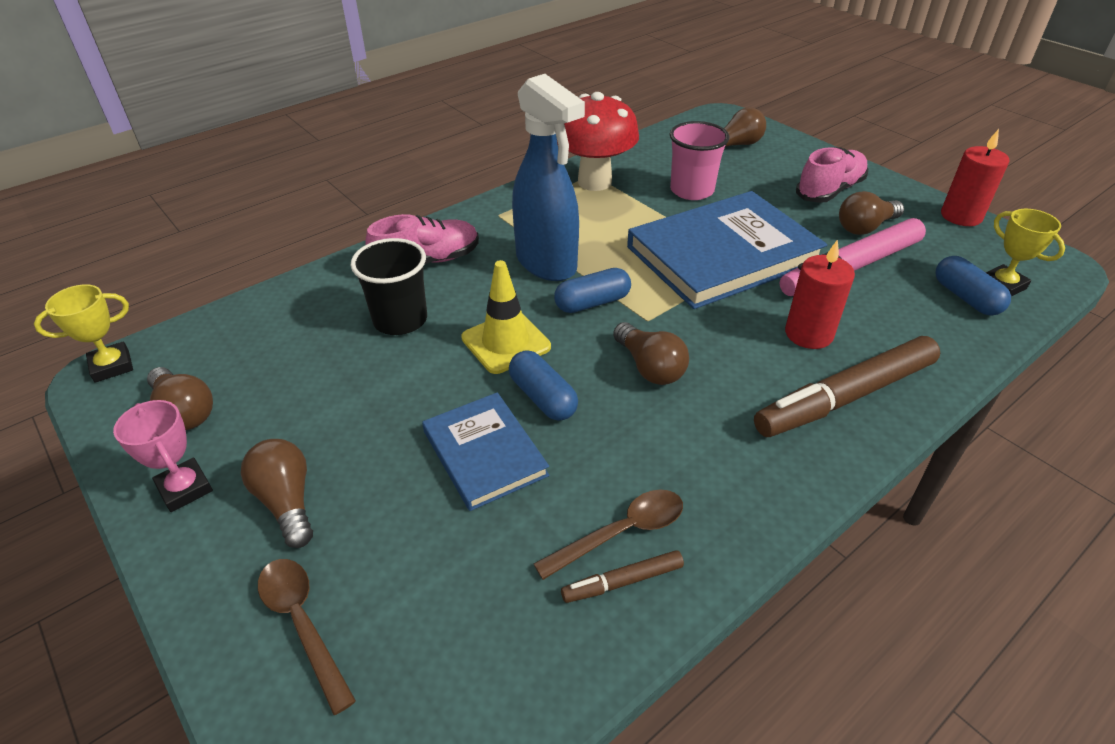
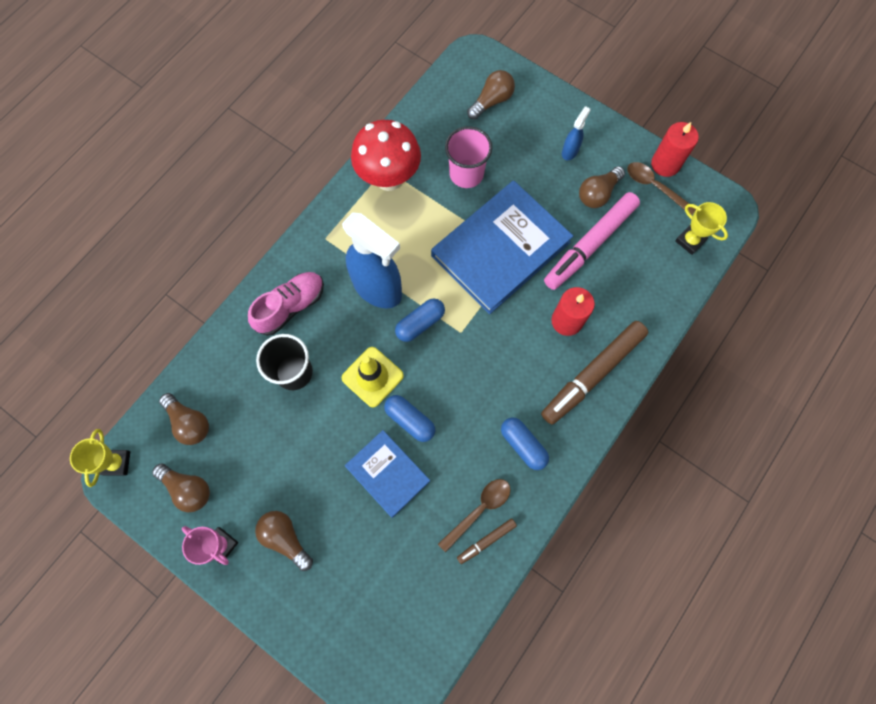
camera: 15 degrees left, 30 degrees up
(112, 366) = (117, 463): yellow trophy -> yellow trophy turned 45 degrees counterclockwise
(303, 624) = (329, 610): brown spoon -> brown spoon (654, 187)
(649, 367) = (470, 377): brown light bulb -> brown light bulb (189, 422)
(829, 190) = (570, 151): pink shoe -> blue spray bottle
(965, 297) = (665, 260): blue capsule -> blue capsule (523, 445)

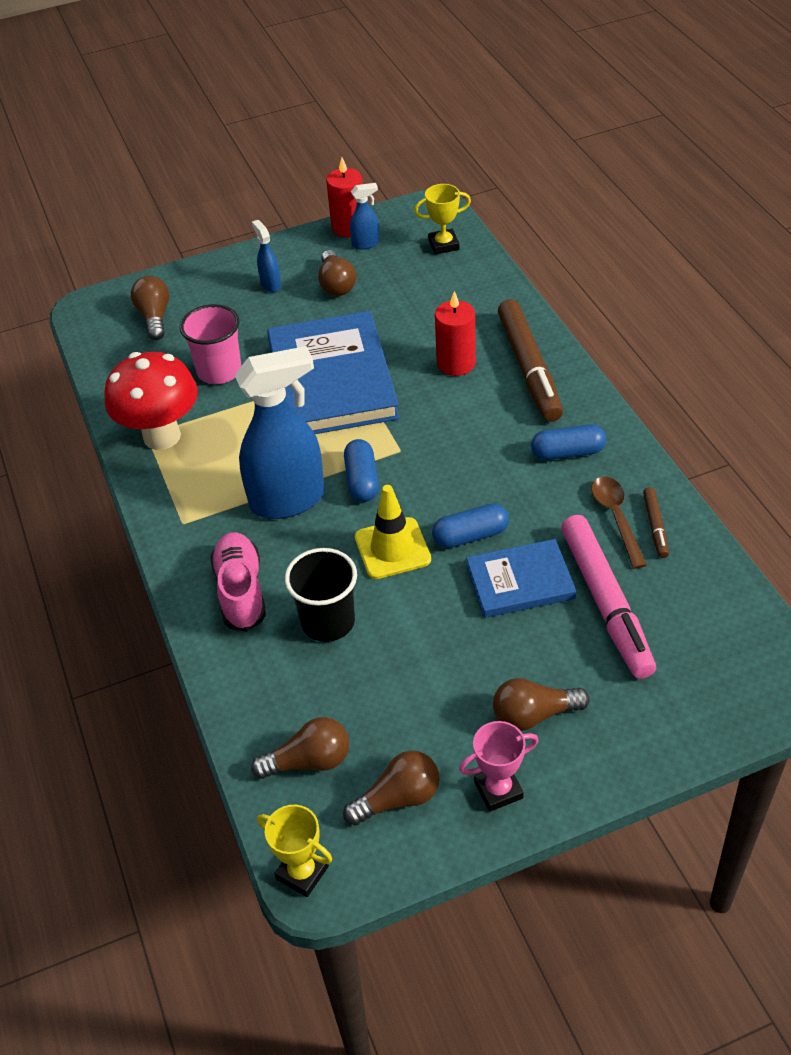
camera: 55 degrees left, 25 degrees down
(590, 244) = (387, 313): pink marker -> pink marker (605, 603)
(654, 187) = (366, 244): brown spoon -> blue spray bottle

